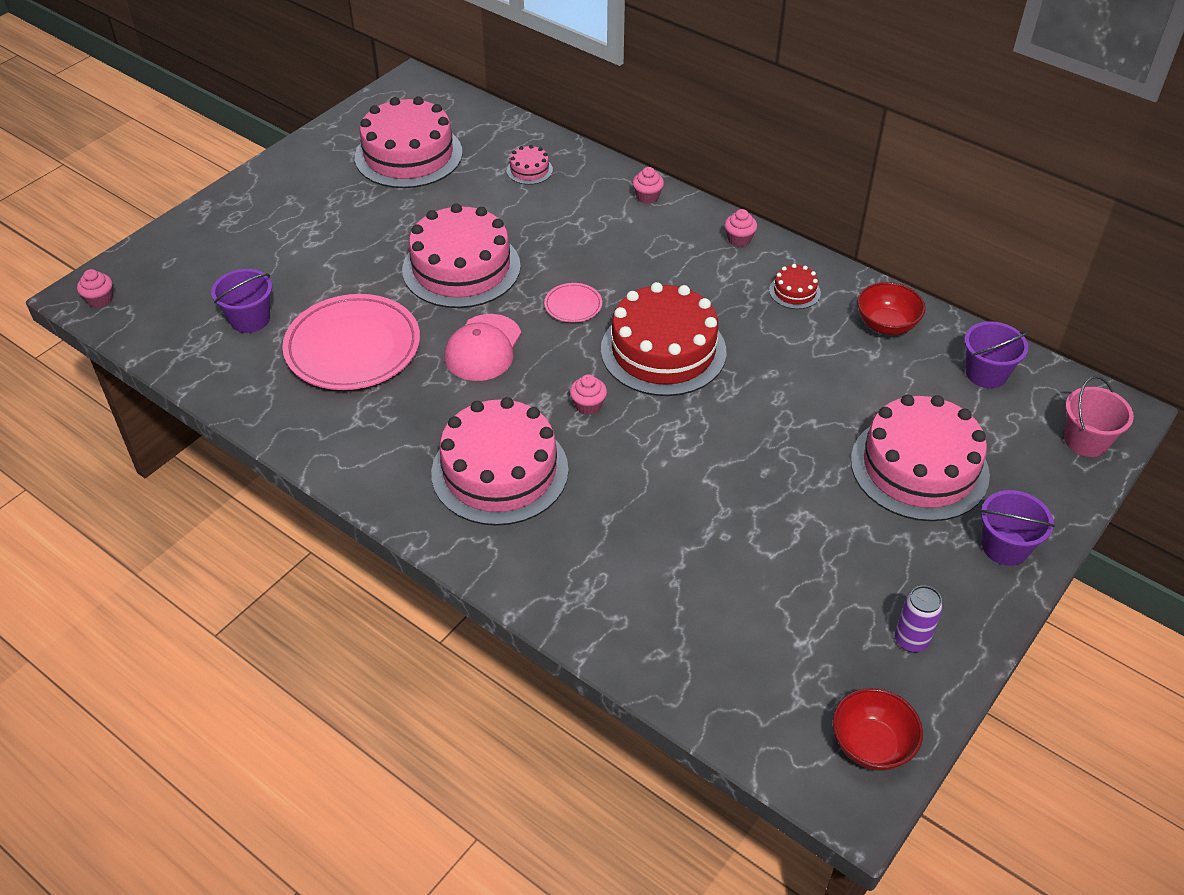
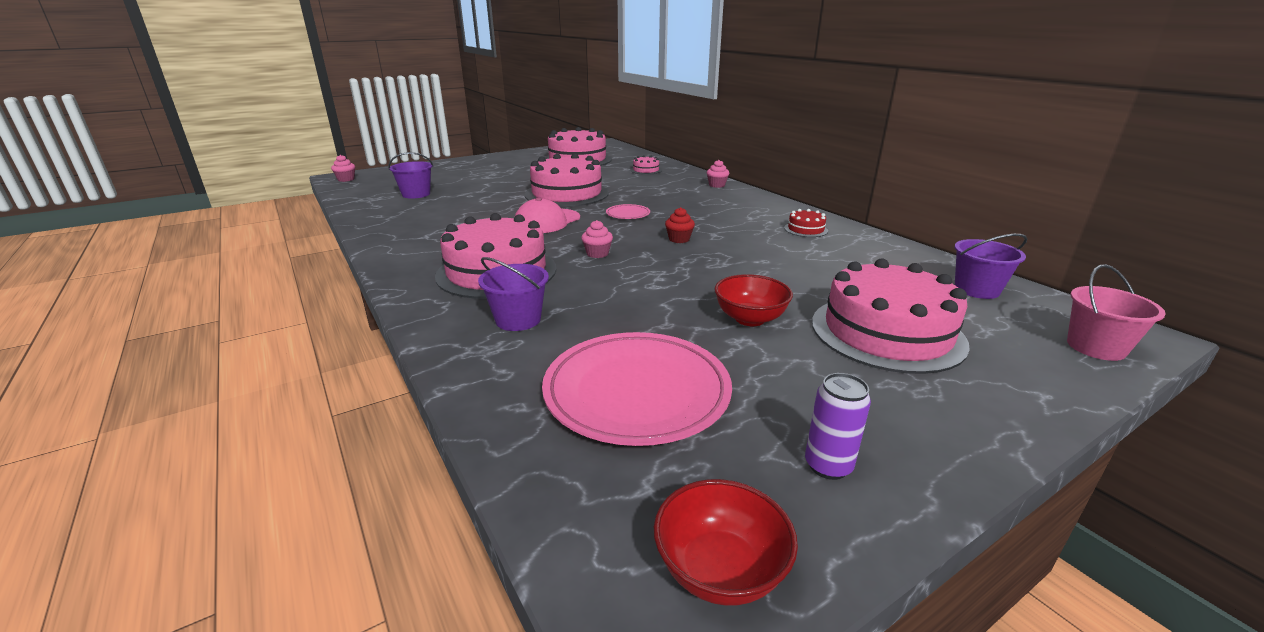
camera: 20 degrees right, 20 degrees down
(353, 347) = (462, 210): pink plate -> pink plate (636, 392)
(663, 350) = (679, 239): red cake -> red cupcake
(739, 239) = (773, 205): pink cupcake -> none
(886, 325) = (881, 253): red bowl -> red bowl (750, 319)
(1005, 547) = (981, 409): purple bucket -> purple bucket (518, 319)

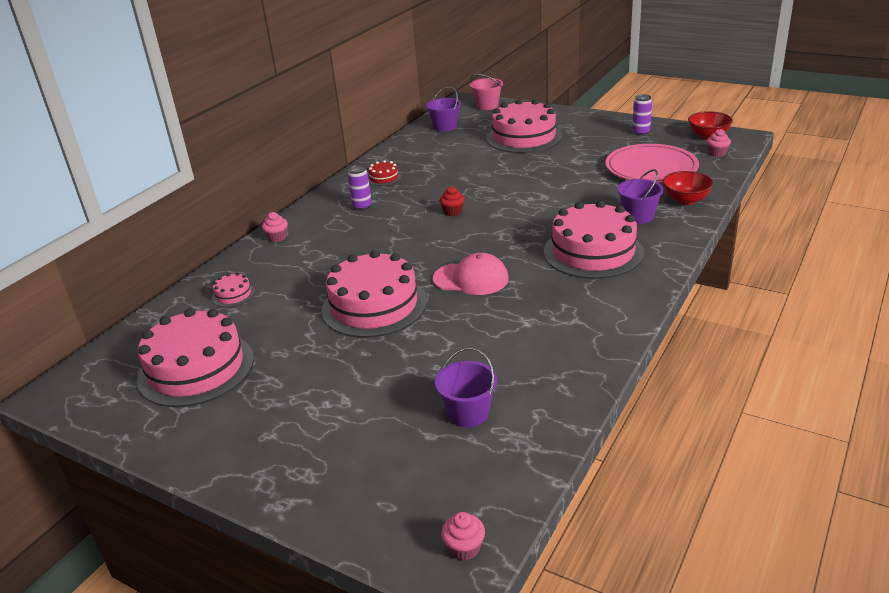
camera: 115 degrees left, 5 degrees up
(597, 254) = (516, 230): pink cupcake -> pink cupcake (717, 153)
(628, 214) = (413, 250): pink plate -> none
(742, 212) = (362, 206): none -> purple can
(750, 319) = (550, 164): red bowl -> red bowl (685, 200)

